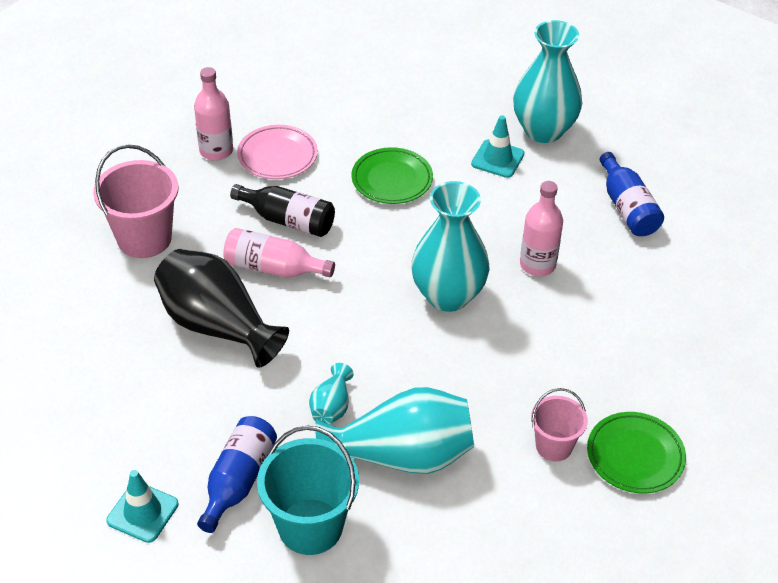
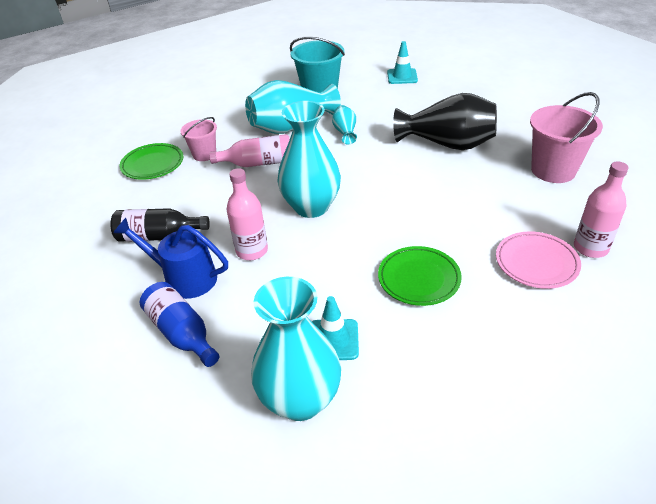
camera: 160 degrees right, 5 degrees down
(238, 480) = (368, 96): blue bottle -> none
(274, 268) = (447, 183): pink bottle -> pink bottle (258, 163)
(288, 220) = (470, 215): black bottle -> black bottle (159, 236)
(616, 259) = (184, 278): none -> blue watering can

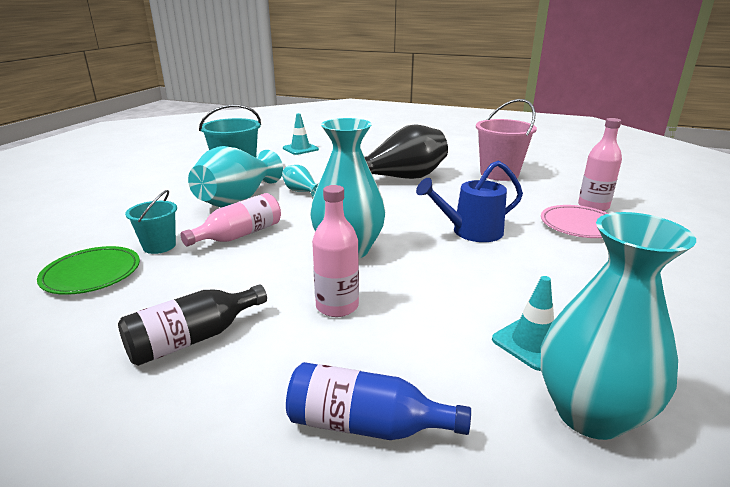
camera: 40 degrees left, 15 degrees down
(184, 278) = (288, 366): blue watering can -> blue watering can (471, 232)
(204, 154) = (159, 246): pink bucket -> turquoise bucket
(419, 279) = (522, 266): green plate -> none

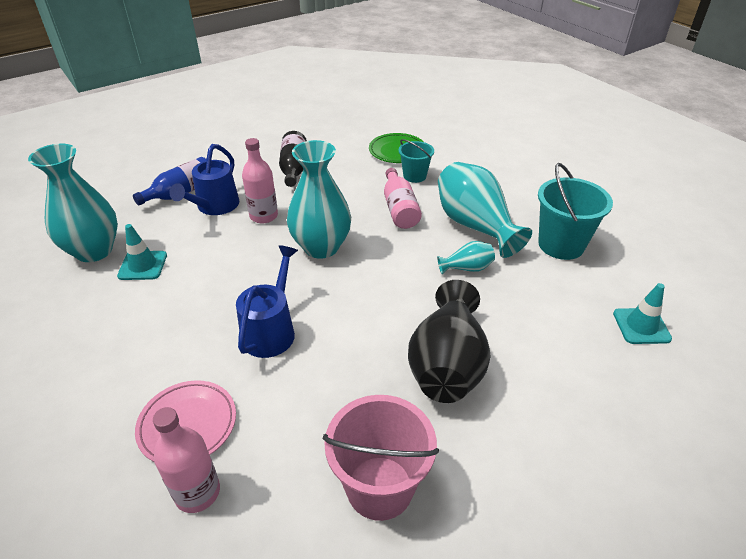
camera: 125 degrees right, 15 degrees up
(362, 359) = (214, 206): none -> blue watering can

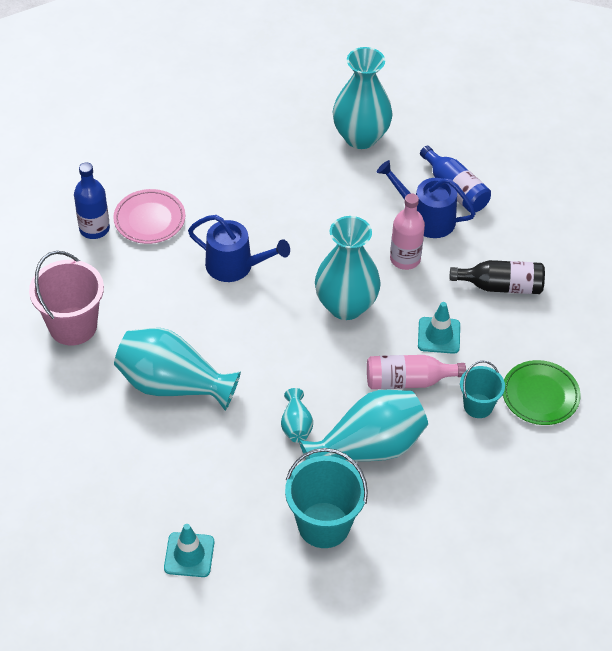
camera: 95 degrees right, 10 degrees up
(143, 265) = (334, 173): turquoise traffic cone -> turquoise traffic cone (439, 335)
(197, 492) = (94, 229): pink bottle -> blue bottle
(447, 365) = (173, 385): black vase -> turquoise vase

